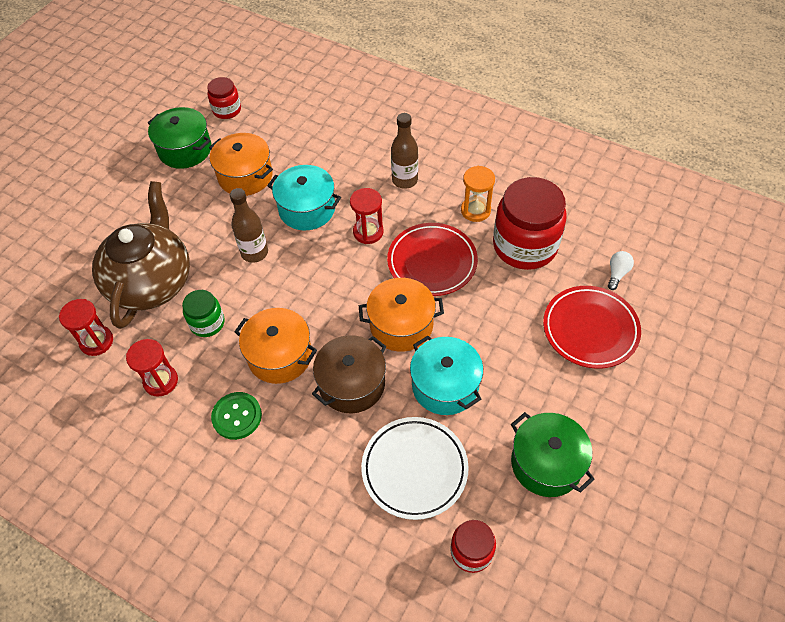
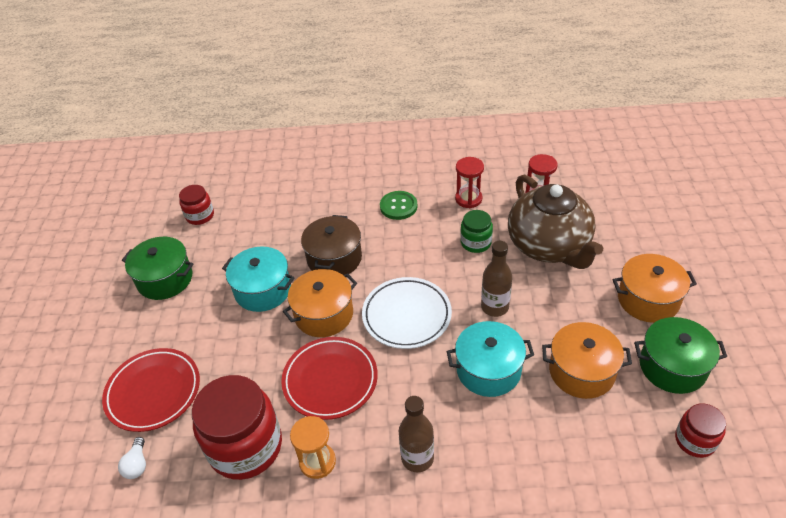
camera: 150 degrees right, 10 degrees down
(280, 356) = (402, 249): orange pot -> orange pot (648, 299)
(368, 232) = (411, 378): red hourglass -> none
(414, 469) = (258, 235): white plate -> white plate (407, 315)

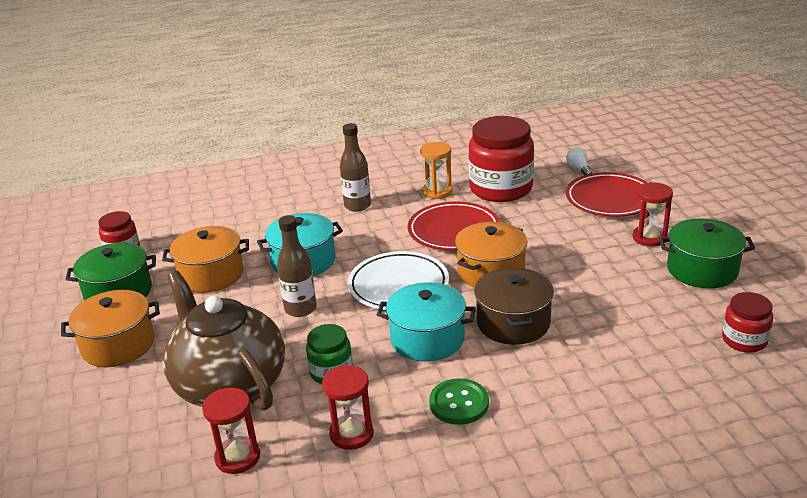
camera: 165 degrees right, 15 degrees down
(168, 325) = (649, 238): none -> red hourglass
(263, 290) = (576, 279): turquoise pot -> turquoise pot (427, 339)

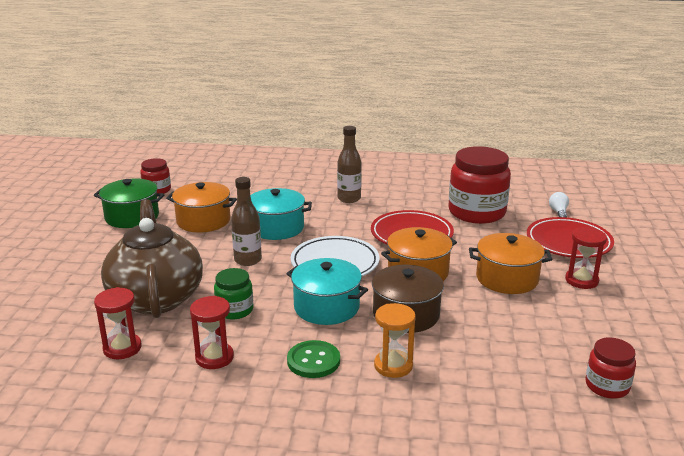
camera: 20 degrees right, 5 degrees down
(118, 345) = (104, 251): orange pot -> orange pot (507, 278)
(437, 192) = (421, 203): orange hourglass -> orange hourglass (393, 366)
(702, 270) = (612, 318): green pot -> none

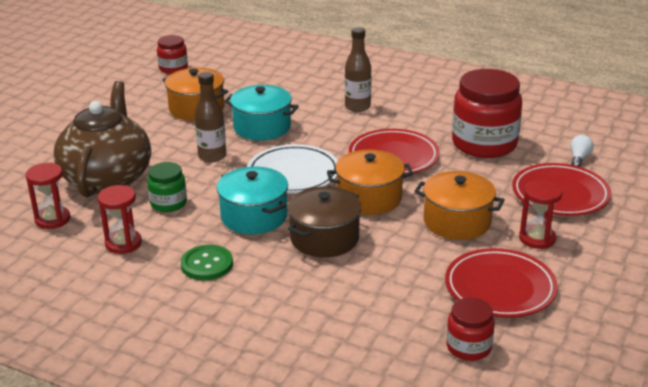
camera: 20 degrees right, 5 degrees up
(132, 217) = (133, 94): green pot -> none
(393, 366) = (275, 284): orange hourglass -> none
(588, 328) = (500, 288): none -> red plate

